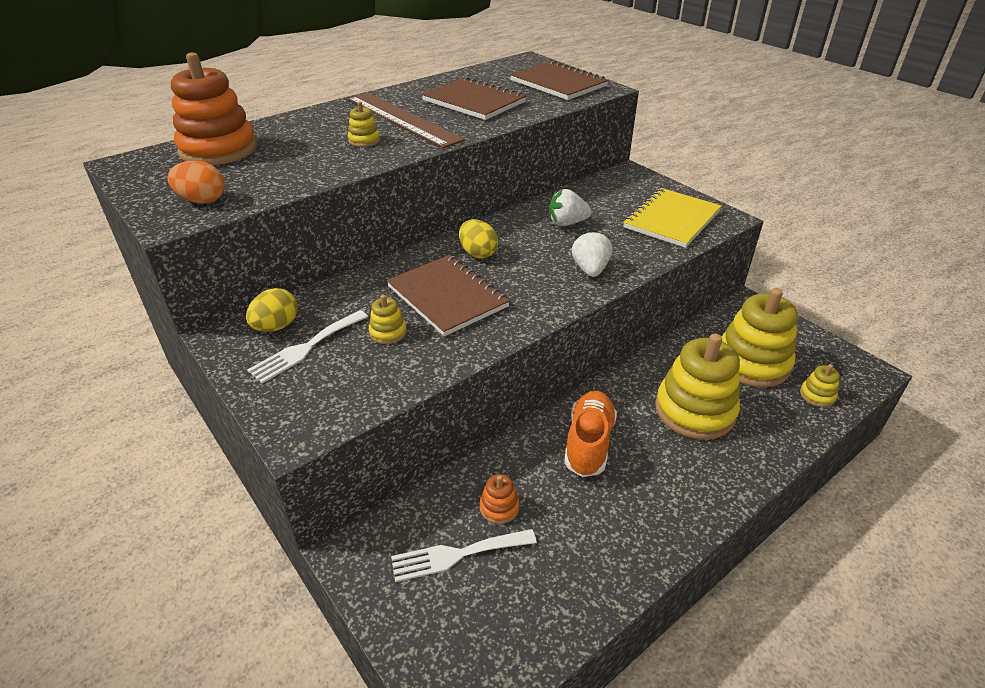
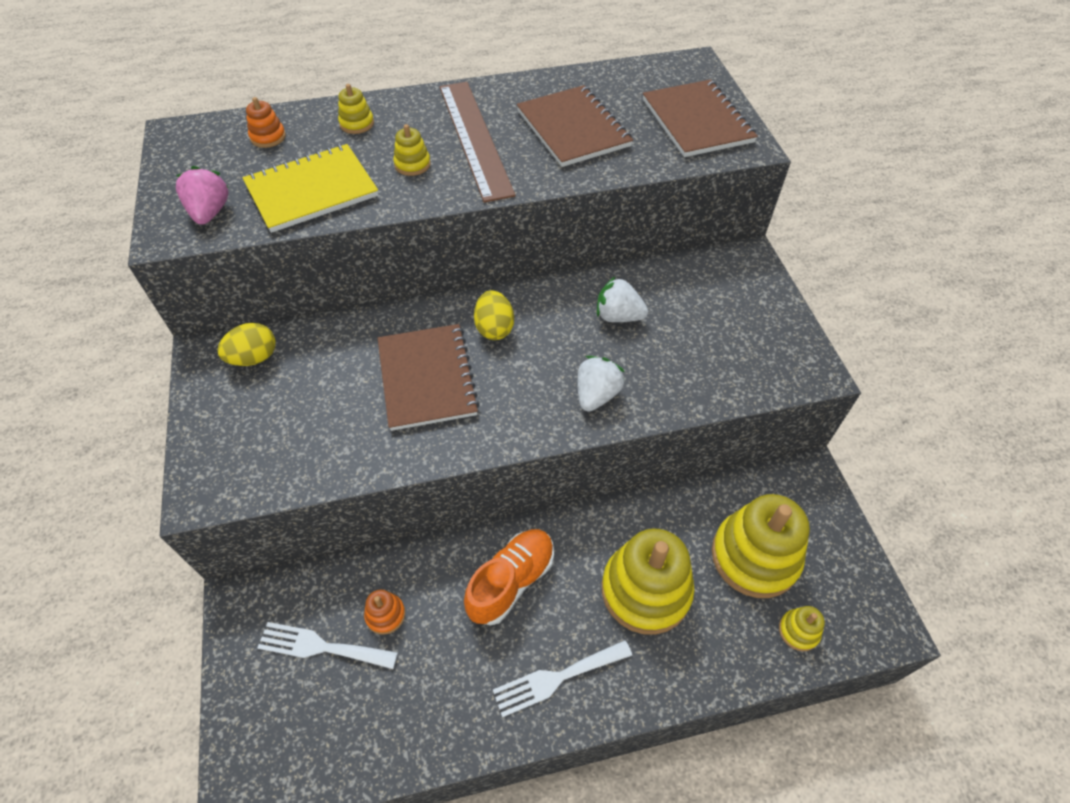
camera: 25 degrees right, 15 degrees up
(202, 200) = (210, 212): orange egg -> pink strawberry
(218, 150) = (268, 137): orange stacking toy -> orange stacking toy, size x0.43
(306, 348) = (264, 395): white fork -> white fork (557, 678)
(388, 332) = (344, 404): yellow stacking toy -> yellow stacking toy (357, 123)
(672, 220) = (744, 352): yellow notebook -> yellow notebook (312, 191)

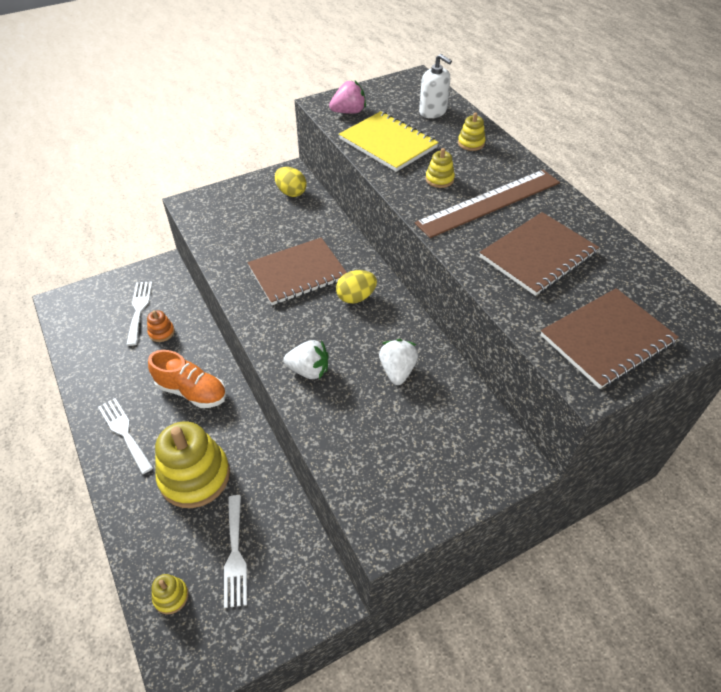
camera: 75 degrees right, 5 degrees down
(268, 137) = (433, 111): orange stacking toy -> white soap dispenser
(754, 556) = (235, 555): yellow stacking toy -> white fork

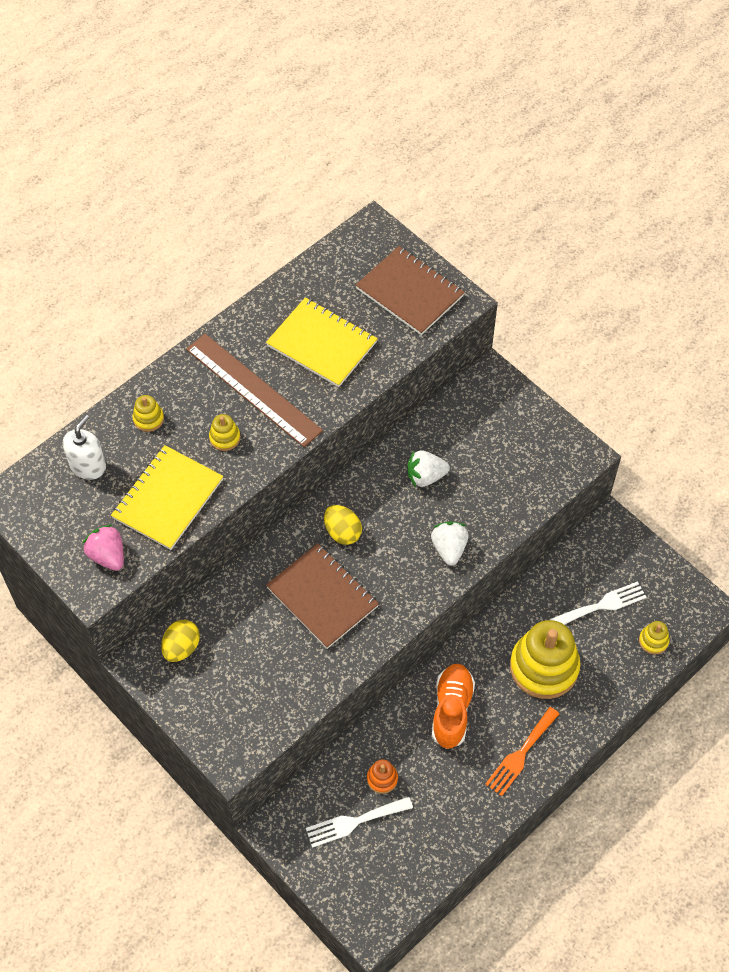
camera: 105 degrees left, 10 degrees up
(124, 432) = (520, 754): white fork -> orange fork
(538, 255) = (321, 344): brown notebook -> yellow notebook

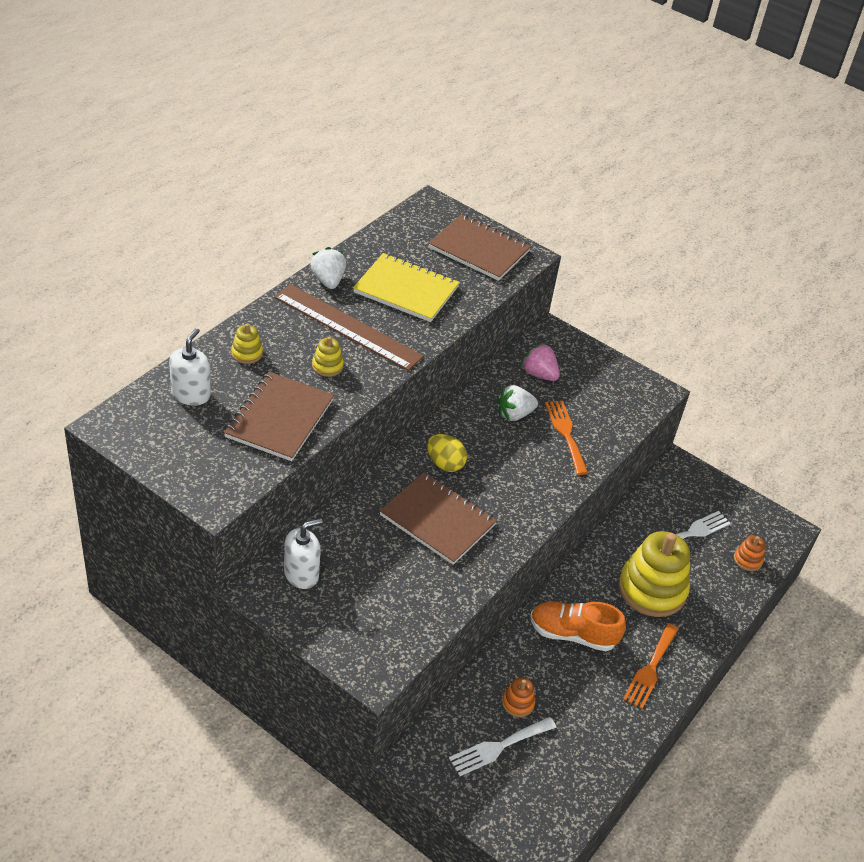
camera: 15 degrees left, 15 degrees down
(107, 555) = (225, 470): pink strawberry -> pink strawberry (539, 374)
(168, 499) = (280, 418): yellow notebook -> brown notebook
(181, 648) = (301, 574): yellow egg -> white soap dispenser
(449, 548) = (552, 472): white strawberry -> white strawberry (328, 281)
(452, 710) = (572, 634): orange shoe -> orange shoe turned 75 degrees counterclockwise
(474, 503) = (566, 433): none -> orange fork
(653, 641) = (747, 560): yellow stacking toy -> orange stacking toy

